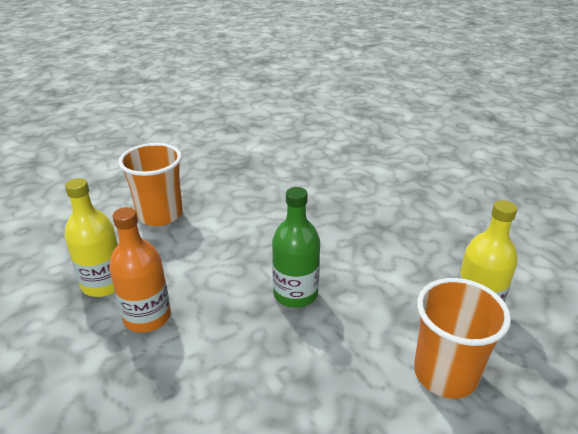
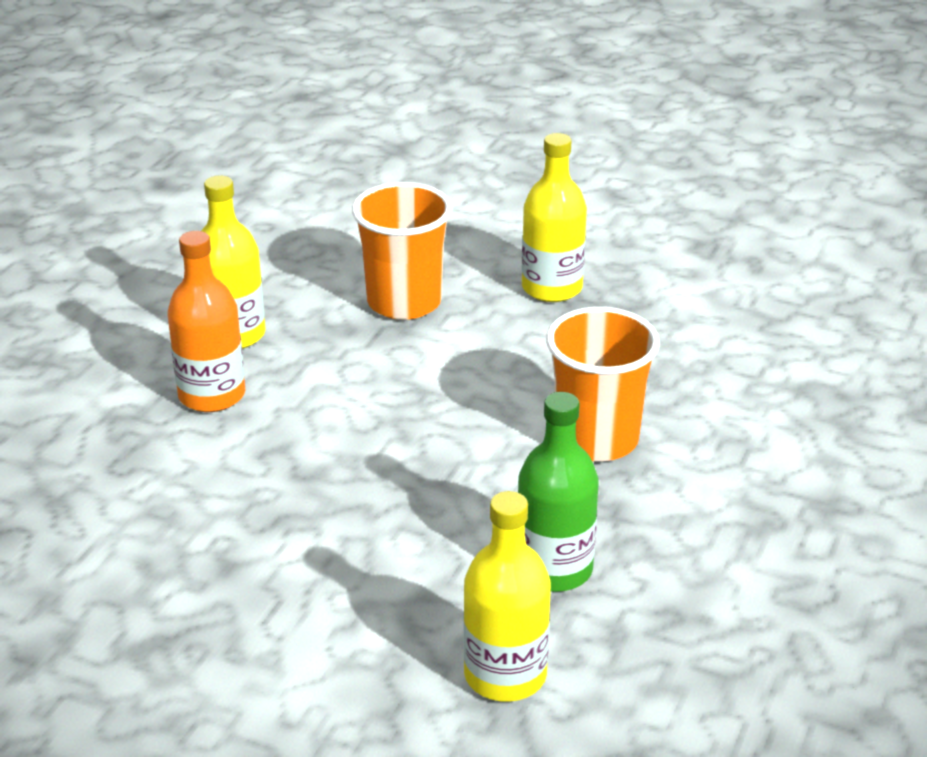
camera: 55 degrees right, 0 degrees up
(208, 172) = (552, 288): none -> yellow bottle
(295, 294) = (365, 490): green bottle -> green bottle (554, 569)
(445, 374) = (338, 682): orange cup -> orange cup (596, 439)

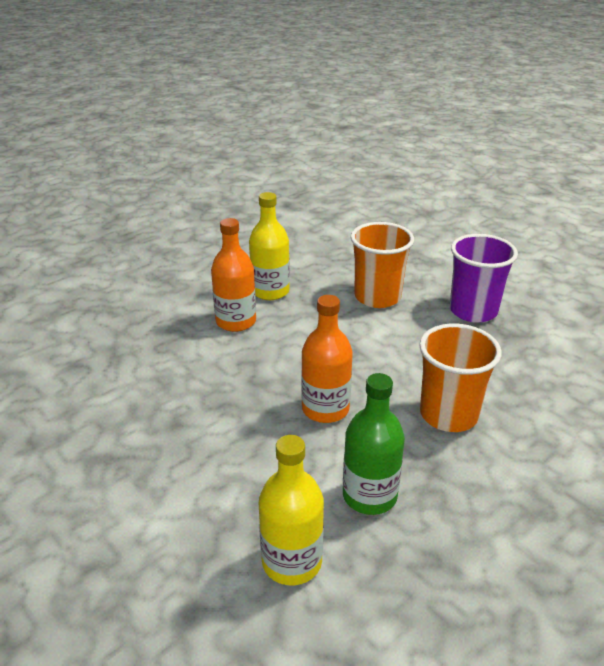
camera: 25 degrees right, 0 degrees up
(429, 480) = (325, 409): none -> orange bottle
(552, 288) = (473, 311): yellow bottle -> purple cup

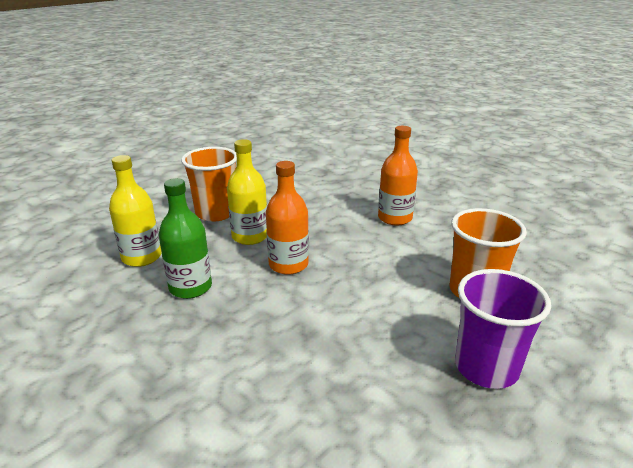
camera: 85 degrees right, 5 degrees down
(270, 291) = (449, 230): yellow bottle -> yellow bottle (250, 236)
(448, 414) = (285, 334): orange cup -> orange cup (216, 213)

